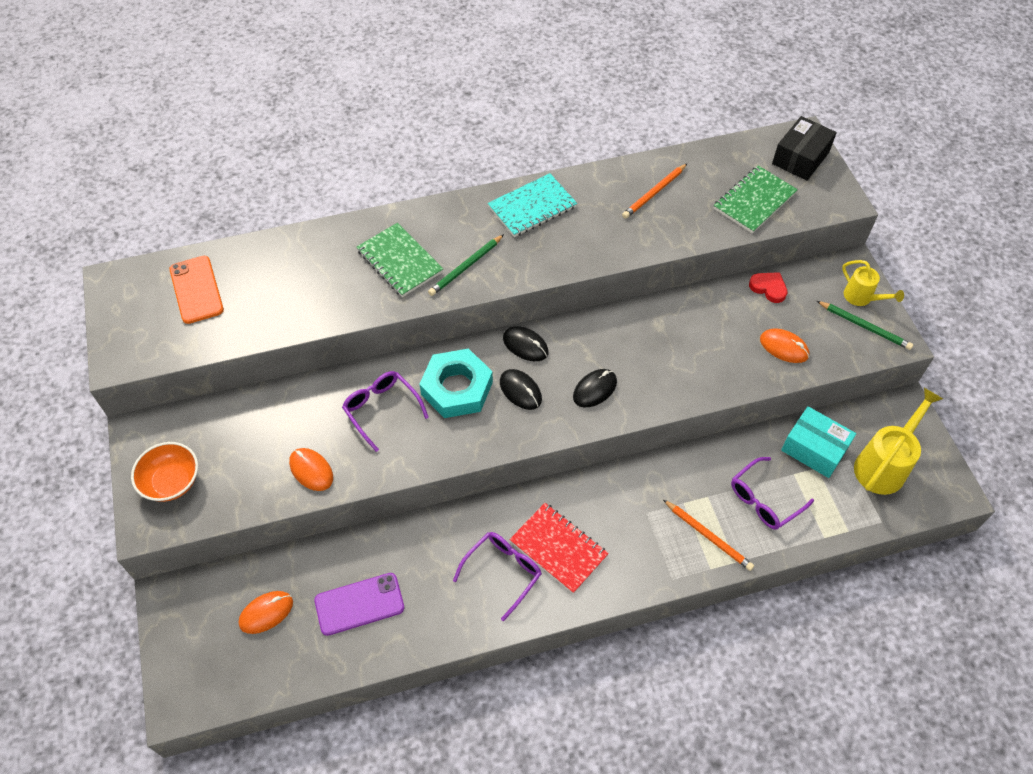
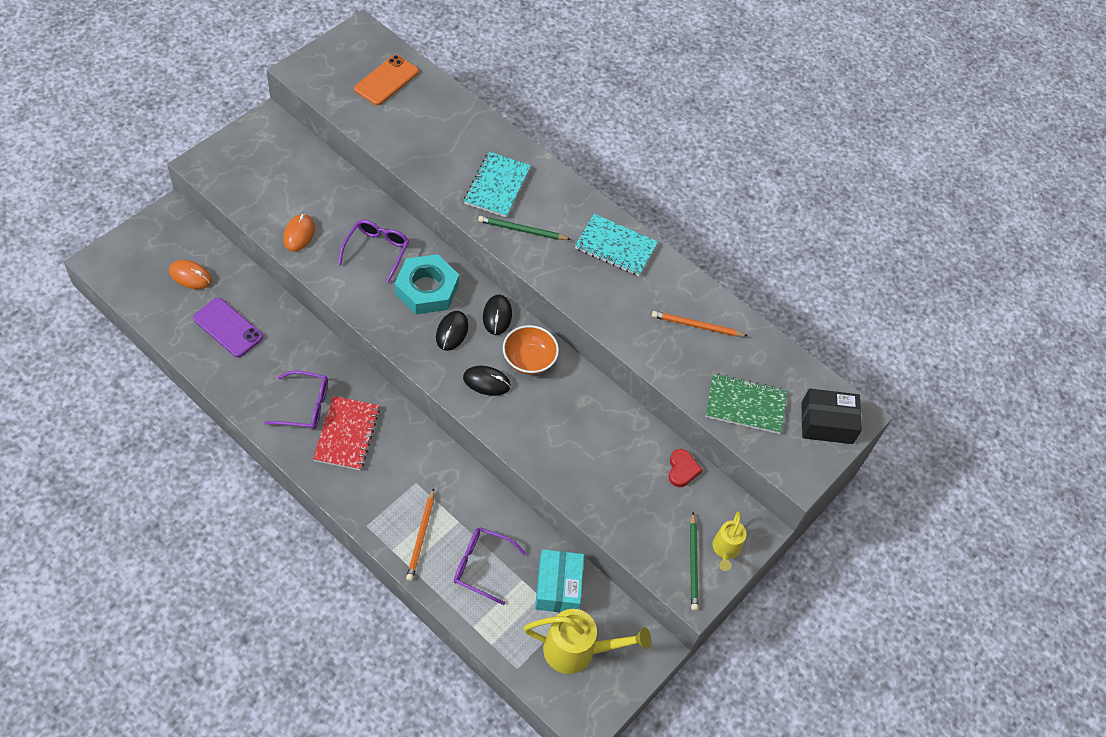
camera: 50 degrees right, 0 degrees up
(172, 481) = (241, 160): orange bowl -> orange bowl (529, 360)
(399, 261) = (497, 186): green notebook -> turquoise notebook
(784, 347) = (624, 505): orange mouse -> none

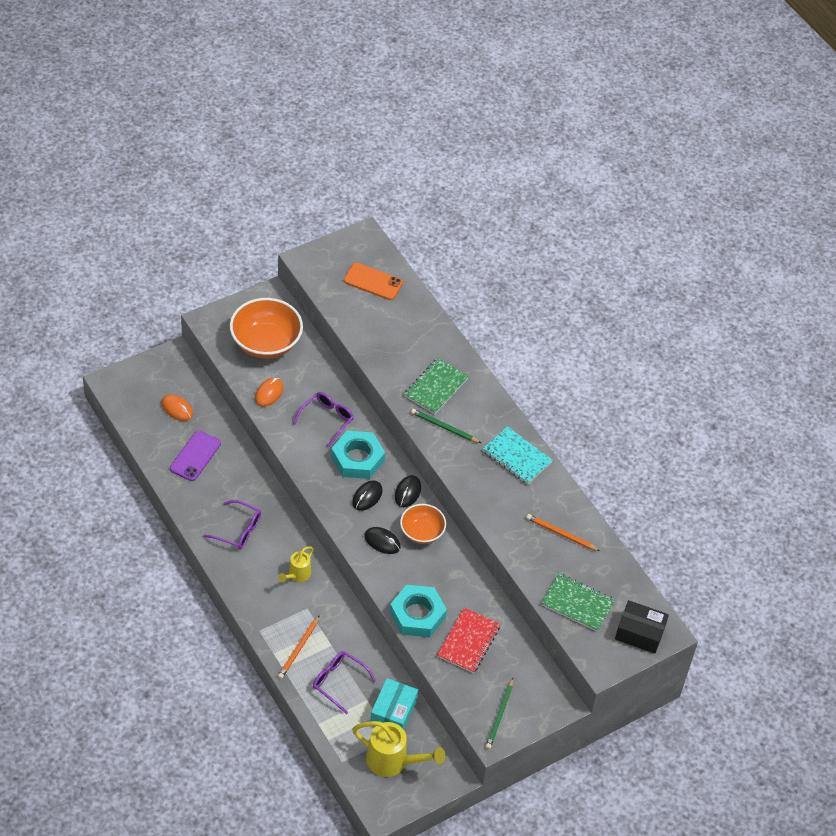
camera: 20 degrees right, 5 degrees down
(228, 328) = (195, 456): purple phone -> purple phone turned 60 degrees clockwise
(278, 176) = (266, 343): none -> orange bowl
(347, 434) = (264, 559): red notebook -> red notebook (468, 641)
(386, 80) = (373, 282): orange phone -> orange phone turned 60 degrees clockwise
(497, 186) = (435, 387): turquoise notebook -> green notebook
(556, 462) = (417, 614): none -> turquoise nut
(682, 470) = (516, 645): red heart -> none
(725, 549) = (529, 712): yellow watering can -> yellow watering can (297, 575)

